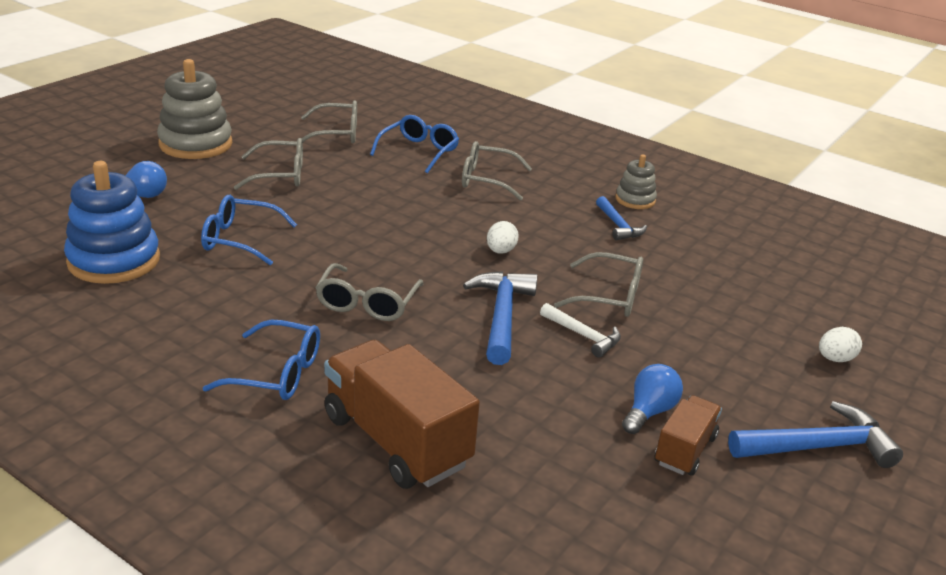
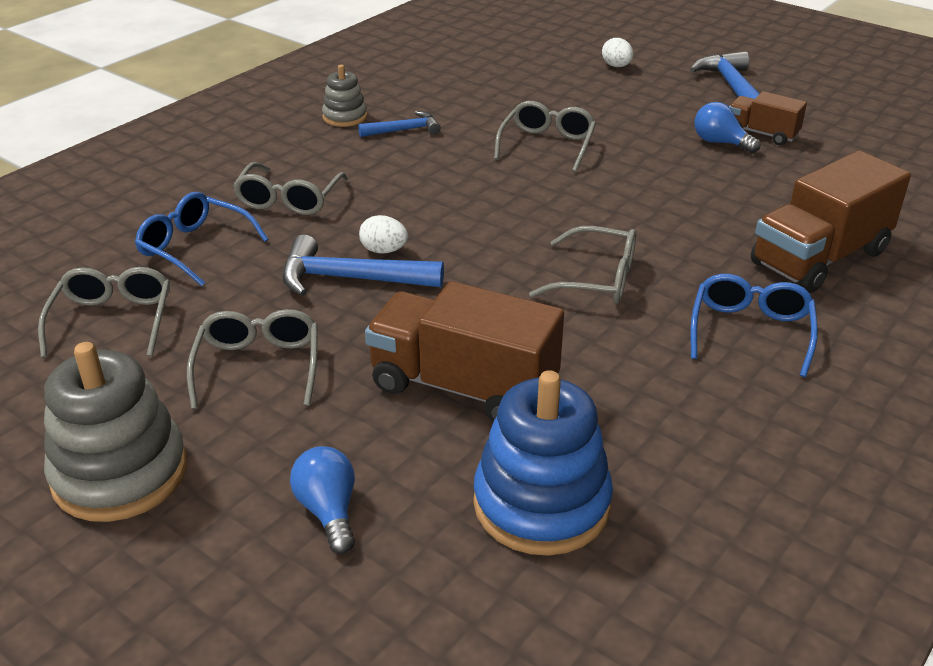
camera: 85 degrees left, 5 degrees up
(239, 239) = (463, 387): blue glasses -> brown truck
(500, 251) = (468, 197): white egg -> white egg (384, 250)
(502, 316) = (598, 201): blue hammer -> blue hammer (350, 279)
(583, 336) = (619, 162): white hammer -> none

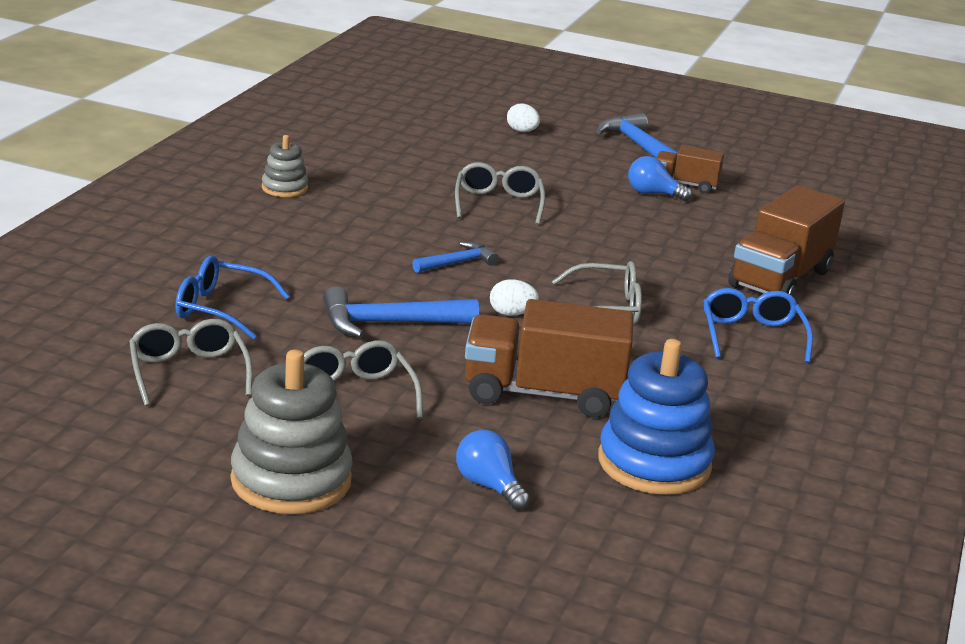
camera: 20 degrees left, 10 degrees down
(289, 200) = (283, 264): grey glasses -> none
(384, 250) = (404, 299): white egg -> white egg (511, 314)
(404, 130) = (353, 197): blue hammer -> blue hammer (457, 263)

